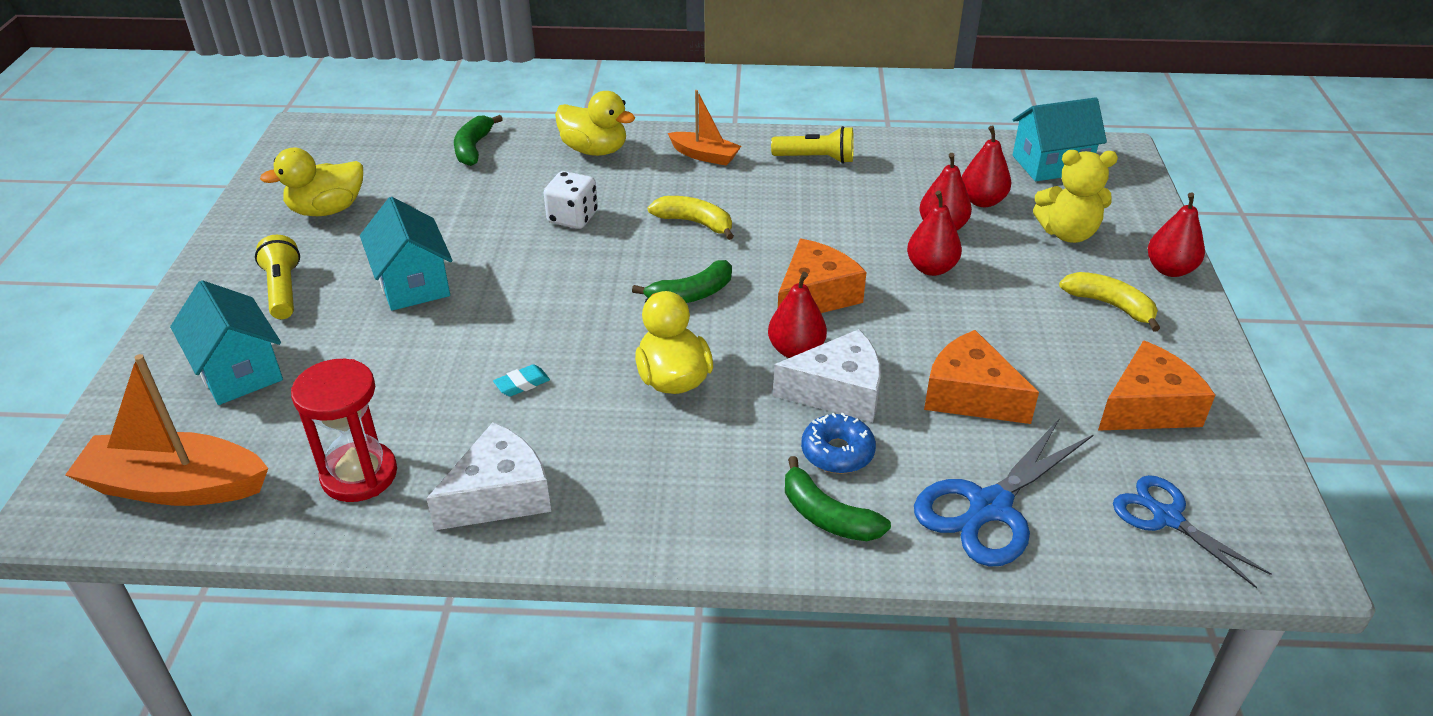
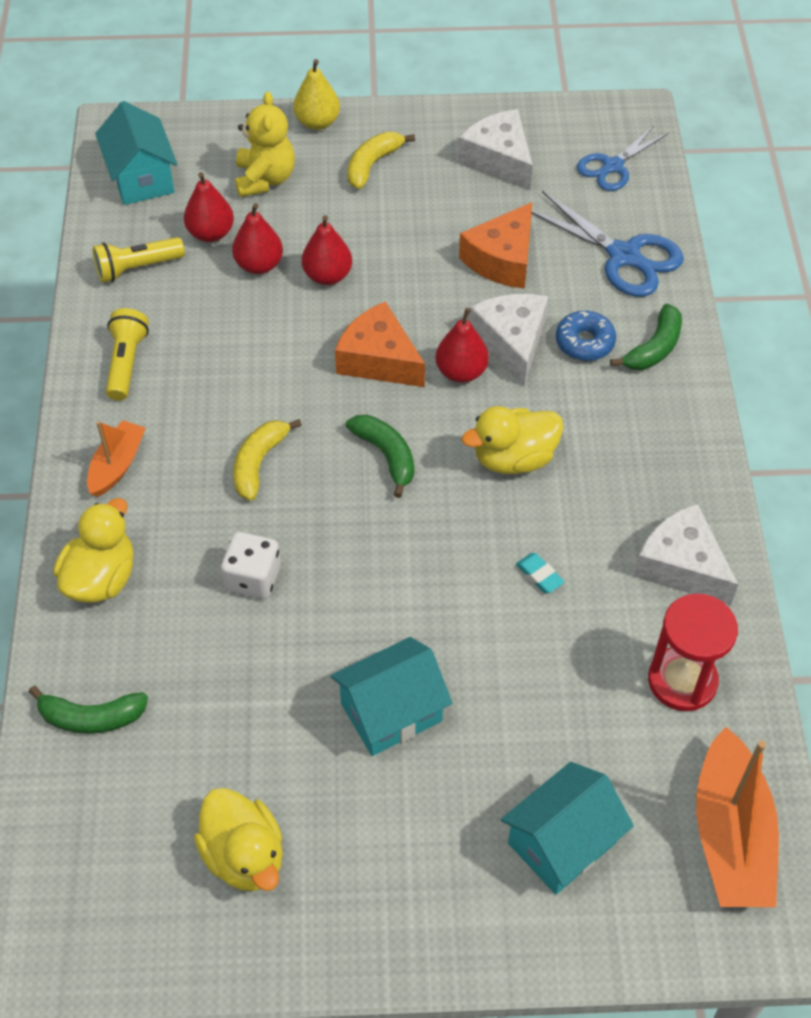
camera: 95 degrees left, 15 degrees up
(283, 290) = (416, 848): yellow flashlight -> yellow flashlight (137, 268)
(1147, 407) = (499, 160): orange cheese -> white cheese
(1169, 269) = (317, 122): red pear -> yellow pear

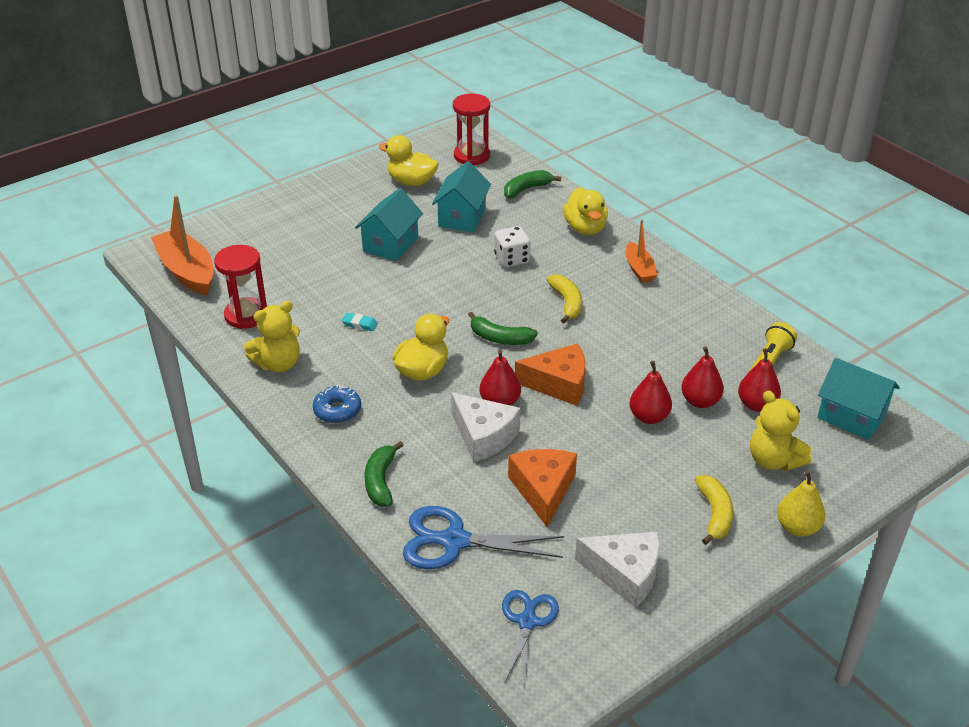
camera: 145 degrees right, 15 degrees down
(89, 868) = (471, 156): none -> red hourglass
(126, 363) = (701, 312): yellow flashlight -> none
(562, 843) = (270, 238): turquoise house -> turquoise house (462, 217)
(584, 342) = (433, 460): blue donut -> blue donut (337, 410)
(681, 566) = (278, 364): white cheese -> yellow teddy bear

